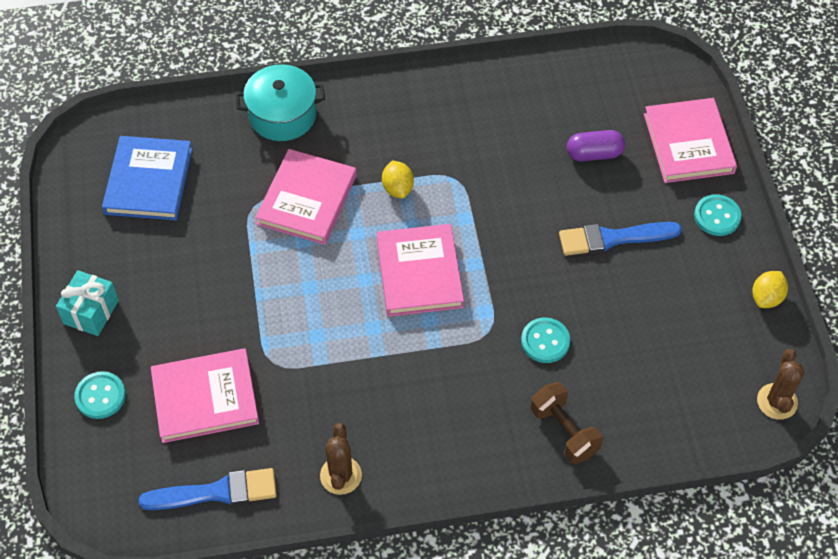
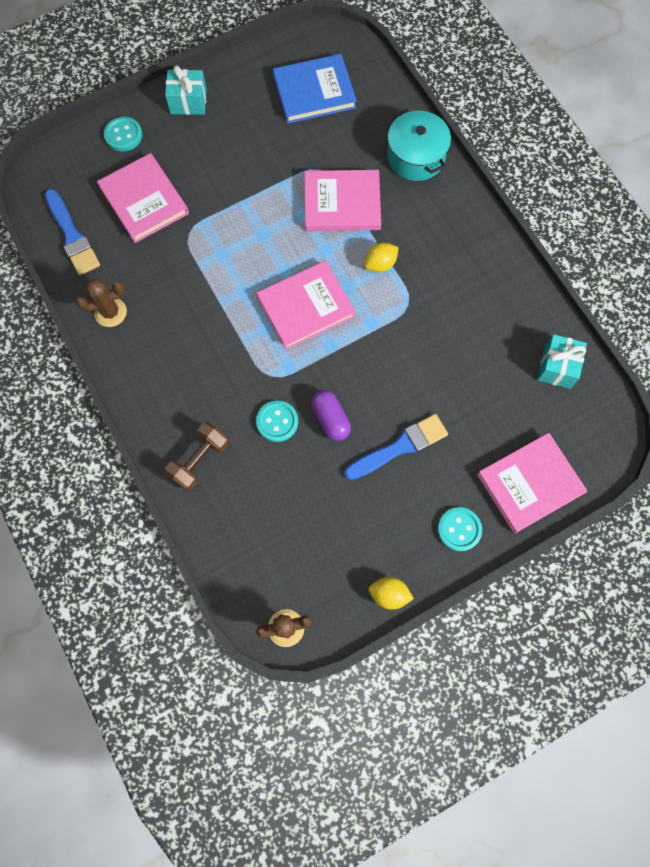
camera: 70 degrees right, 15 degrees up
(575, 80) = (557, 367): none -> turquoise gift
(594, 154) = (482, 406): purple capsule -> purple capsule (330, 419)
(613, 238) = (399, 447): blue brush -> blue brush turned 90 degrees clockwise

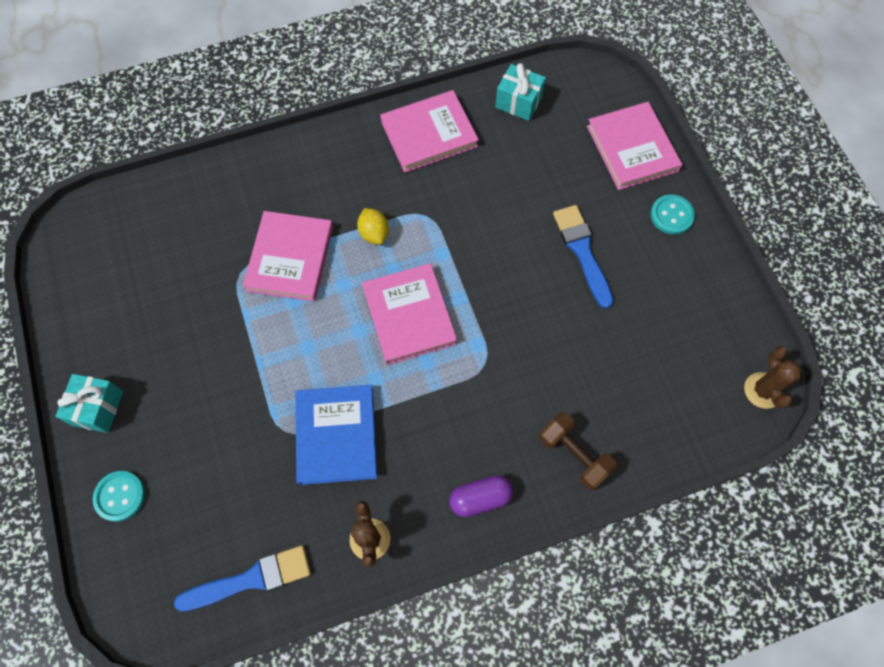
camera: 80 degrees left, 5 degrees down
(144, 200) = (224, 480): pink book -> pink book (429, 134)
(277, 422) = (539, 365): turquoise button -> none
(314, 92) = (134, 263): blue book -> blue book (336, 435)
(330, 419) = (543, 311): purple capsule -> purple capsule (480, 498)
(389, 594) = (732, 288): yellow lemon -> none
(415, 157) = (253, 176): turquoise pot -> none

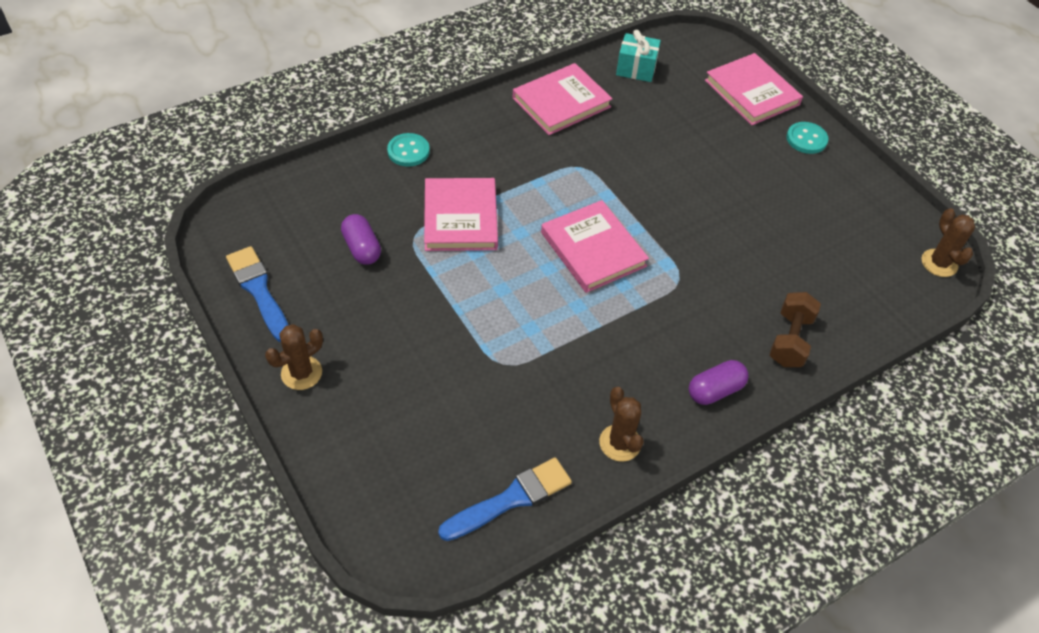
camera: 15 degrees left, 15 degrees down
(98, 408) = (301, 373): turquoise gift -> brown cactus
(120, 496) = (349, 448): turquoise button -> turquoise button (408, 151)
(188, 279) = (362, 248): none -> purple capsule
(336, 435) = (556, 359): blue book -> none
(374, 233) = (536, 187): yellow lemon -> none
(574, 455) = (790, 340): brown dumbbell -> brown dumbbell turned 75 degrees clockwise
(582, 252) = (737, 177): blue brush -> blue brush (259, 291)

